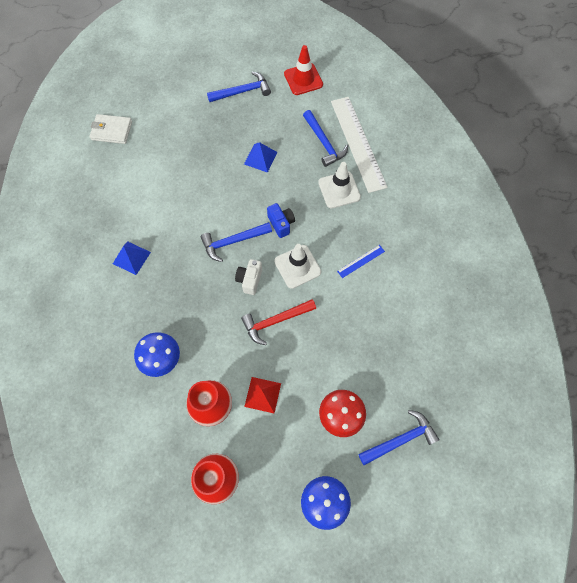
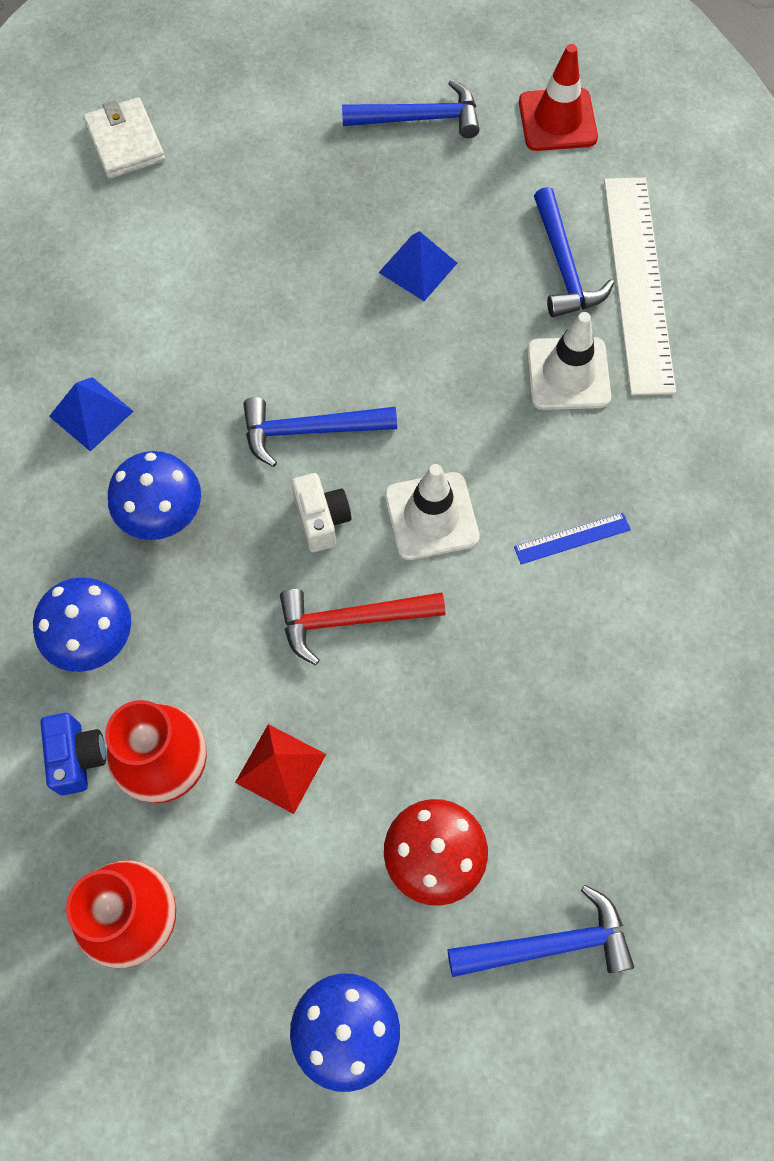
camera: 15 degrees right, 0 degrees up
(112, 131) = (125, 142): white wallet -> white wallet turned 45 degrees clockwise
(176, 294) = (161, 512): none -> blue mushroom
(249, 280) = (321, 520): white camera -> white camera turned 135 degrees clockwise
(281, 224) = (422, 417): blue camera -> blue camera (78, 757)

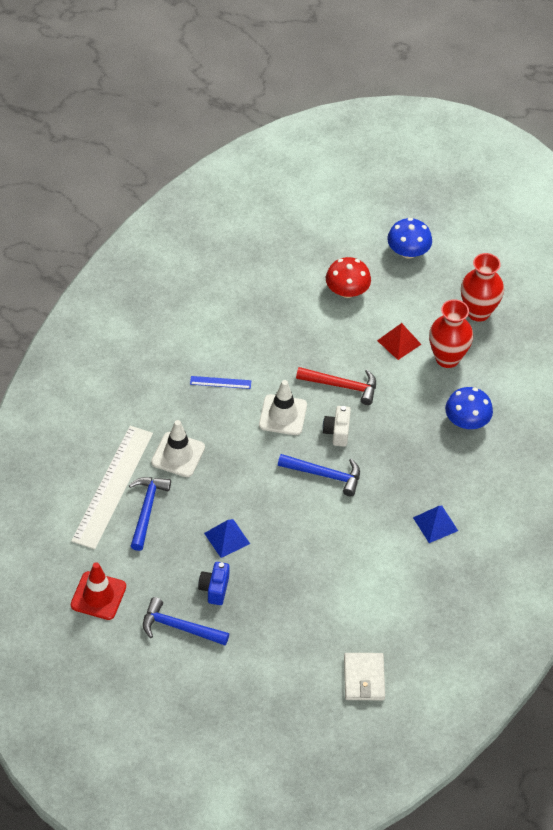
camera: 160 degrees left, 15 degrees down
(78, 757) = (488, 376): blue camera -> blue camera (214, 589)
(161, 512) = (415, 463): blue mushroom -> none
(549, 944) = (314, 249): blue hammer -> none

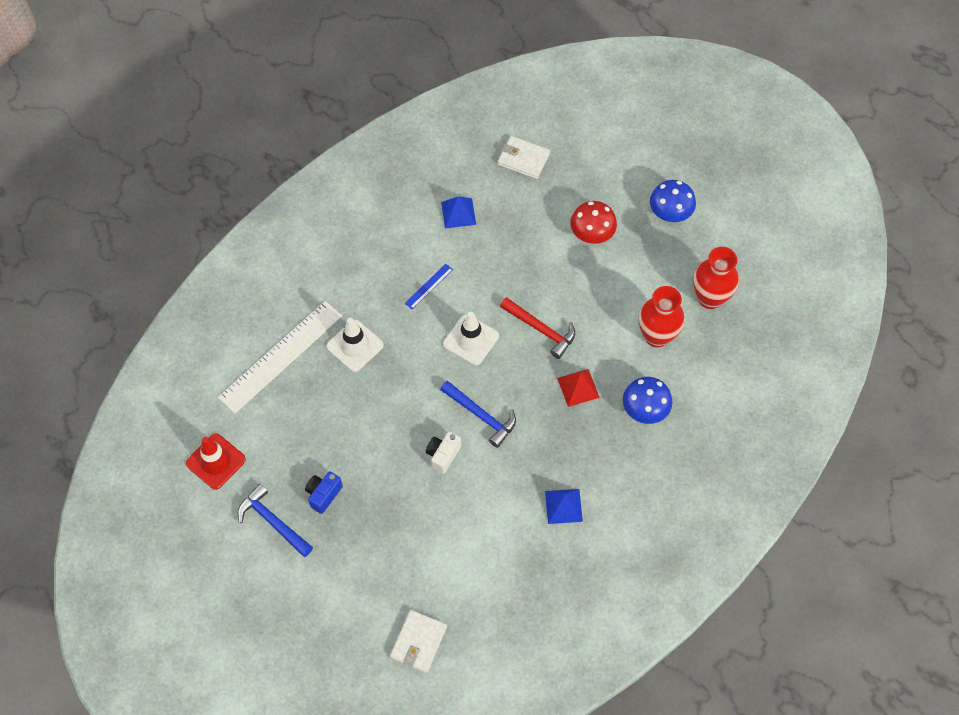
camera: 25 degrees right, 10 degrees up
(147, 510) = (300, 391): blue hammer -> none
(220, 382) = (429, 286): blue ruler -> blue ruler turned 75 degrees counterclockwise
(227, 538) = (359, 447): blue pyramid -> blue pyramid (458, 213)
(252, 247) = (523, 159): none -> white wallet
(337, 432) = (514, 376): white camera -> white camera (443, 455)
(399, 342) = (617, 303): red pyramid -> red pyramid (578, 387)

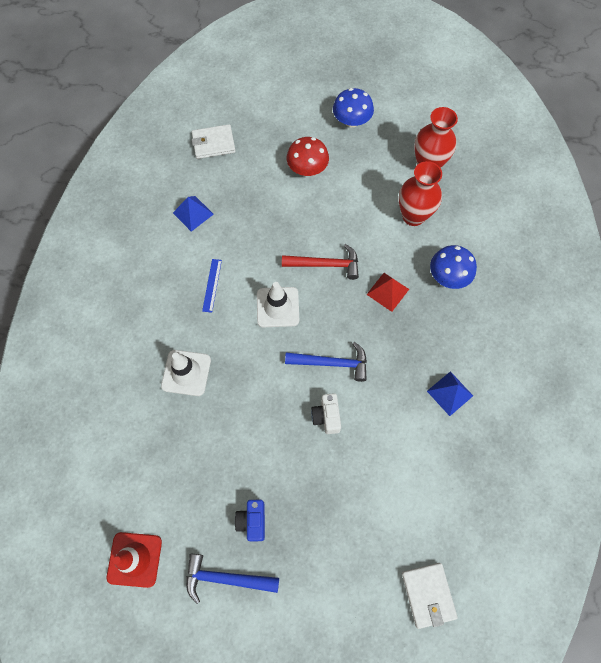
camera: 35 degrees left, 5 degrees up
(281, 356) = (128, 423): white ruler -> none

